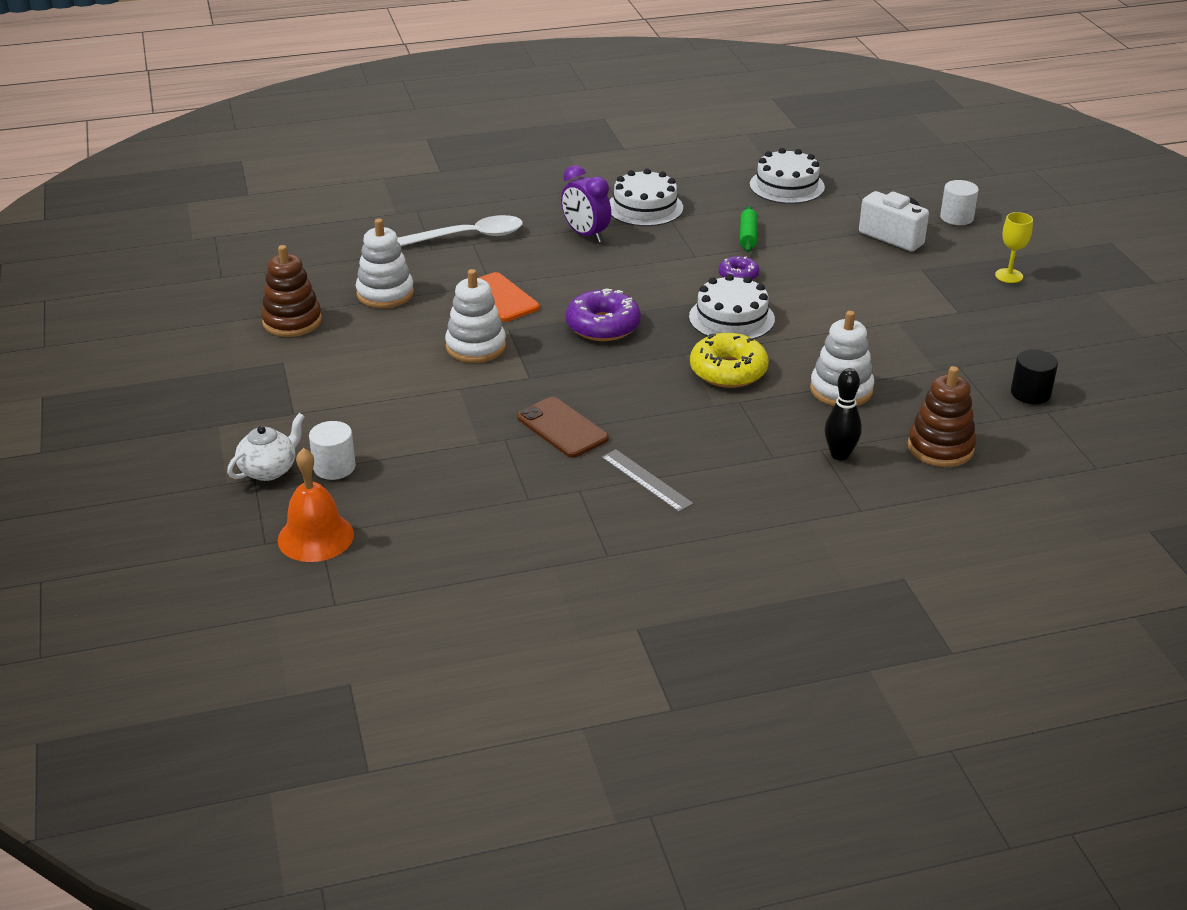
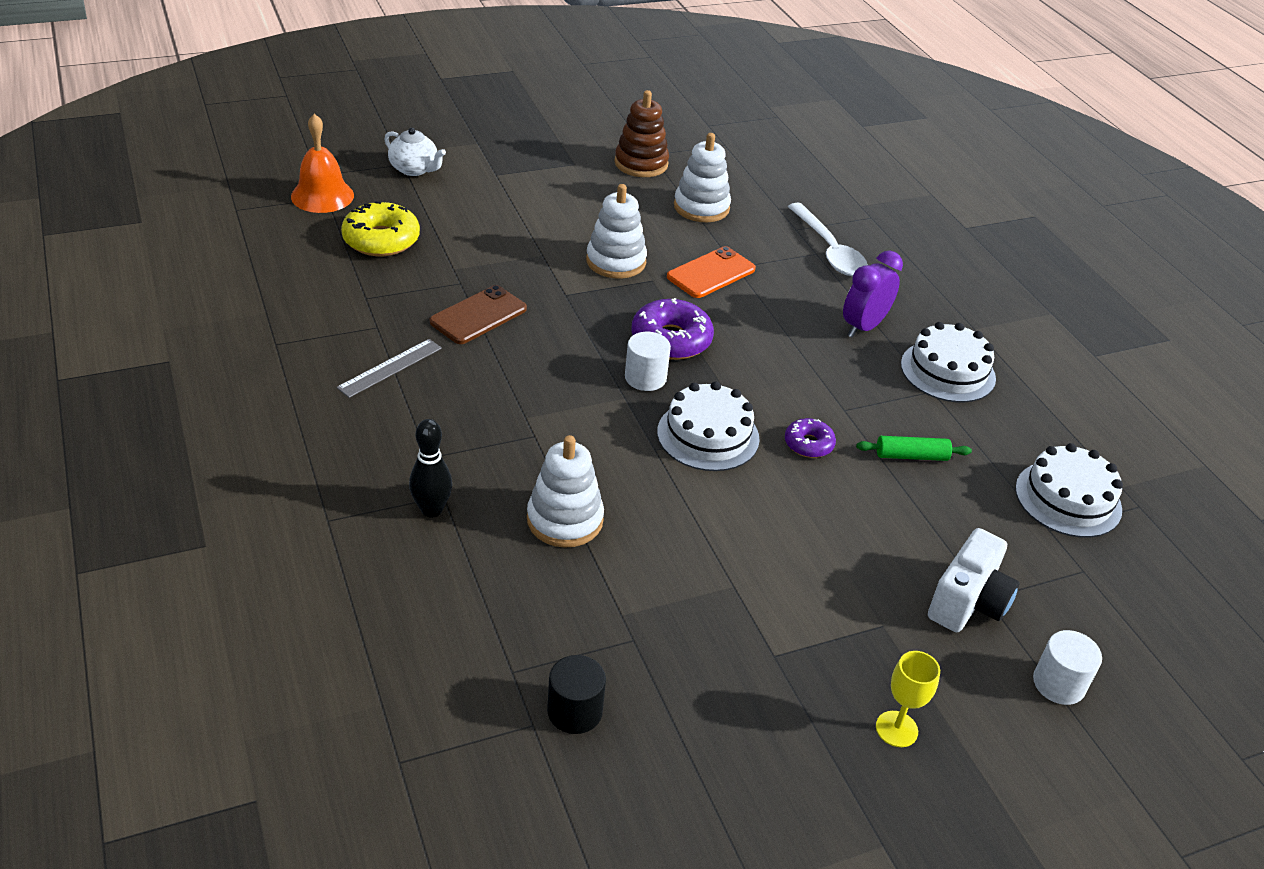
camera: 80 degrees right, 5 degrees up
(334, 467) = (417, 198): white cylinder -> white cylinder (645, 378)
(728, 371) = (594, 429): yellow donut -> yellow donut (381, 240)
(940, 448) = (445, 601): brown stacking toy -> none

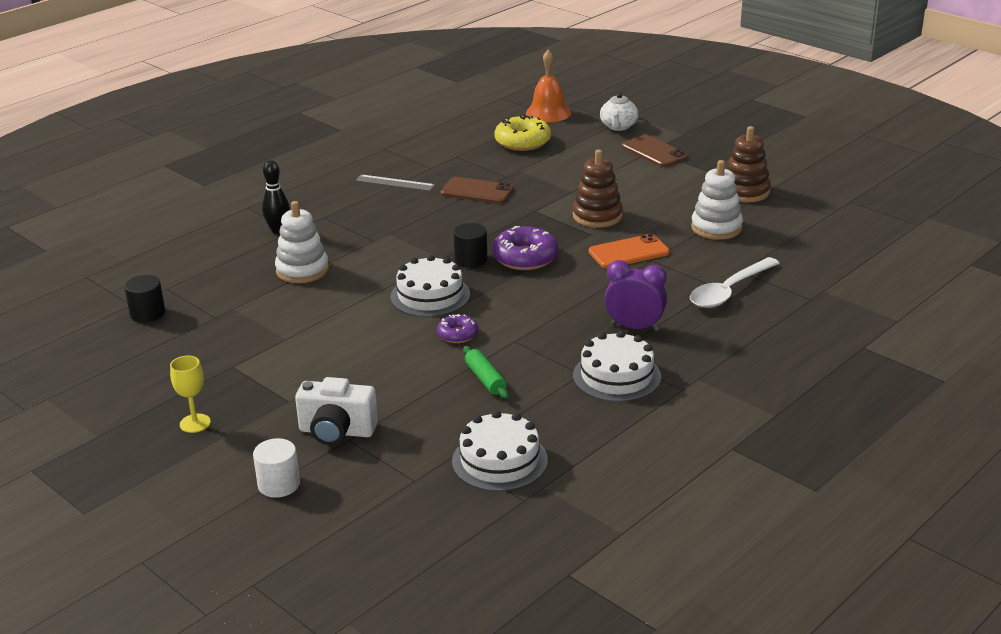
camera: 70 degrees right, 10 degrees down
(501, 174) = (654, 152): none -> brown phone
(616, 261) = (597, 216): white stacking toy -> brown stacking toy
(645, 378) = (471, 260): white cylinder -> black cylinder
(711, 273) = (629, 252): orange phone -> orange phone turned 45 degrees counterclockwise

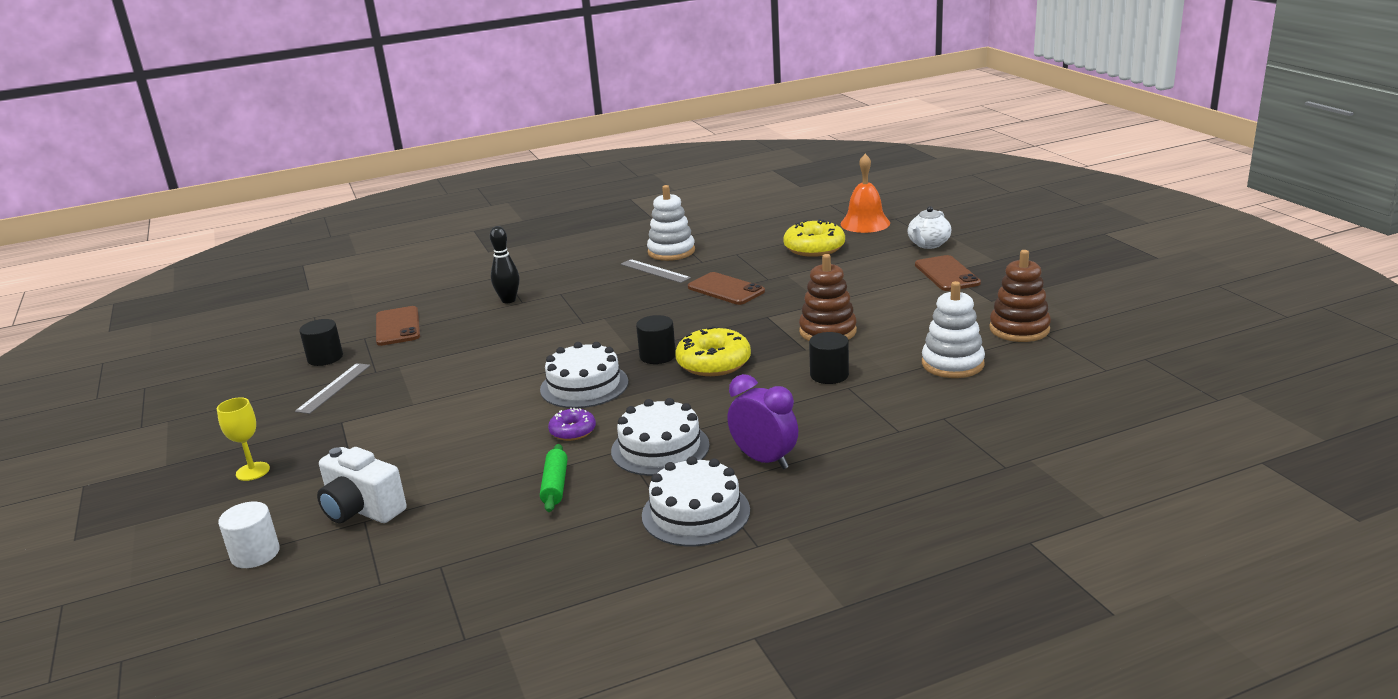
camera: 25 degrees right, 5 degrees down
(190, 272) = (397, 327): none -> brown phone
(190, 339) = (334, 388): none -> grey ruler
(302, 270) = (492, 340): white stacking toy -> white stacking toy (671, 252)
(499, 461) = (483, 583): white cake -> white cake (660, 448)
(525, 258) = (713, 363): purple donut -> yellow donut
(629, 252) = (829, 375): orange phone -> black cylinder
(728, 291) = (909, 438): white spoon -> none

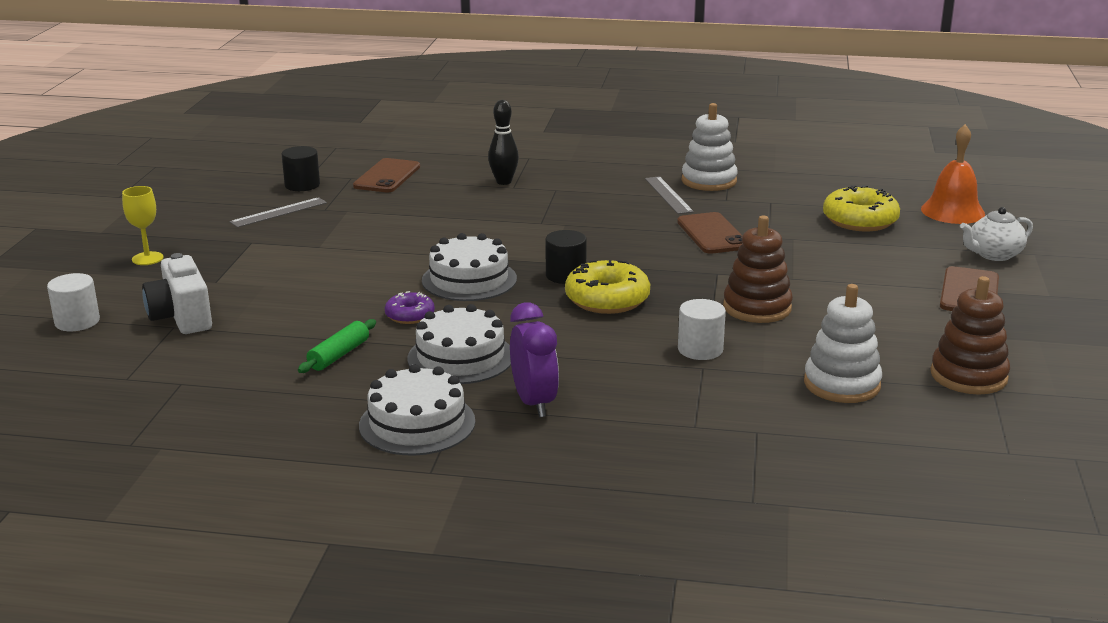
camera: 30 degrees right, 0 degrees up
(829, 375) = (700, 349): black cylinder -> white cylinder

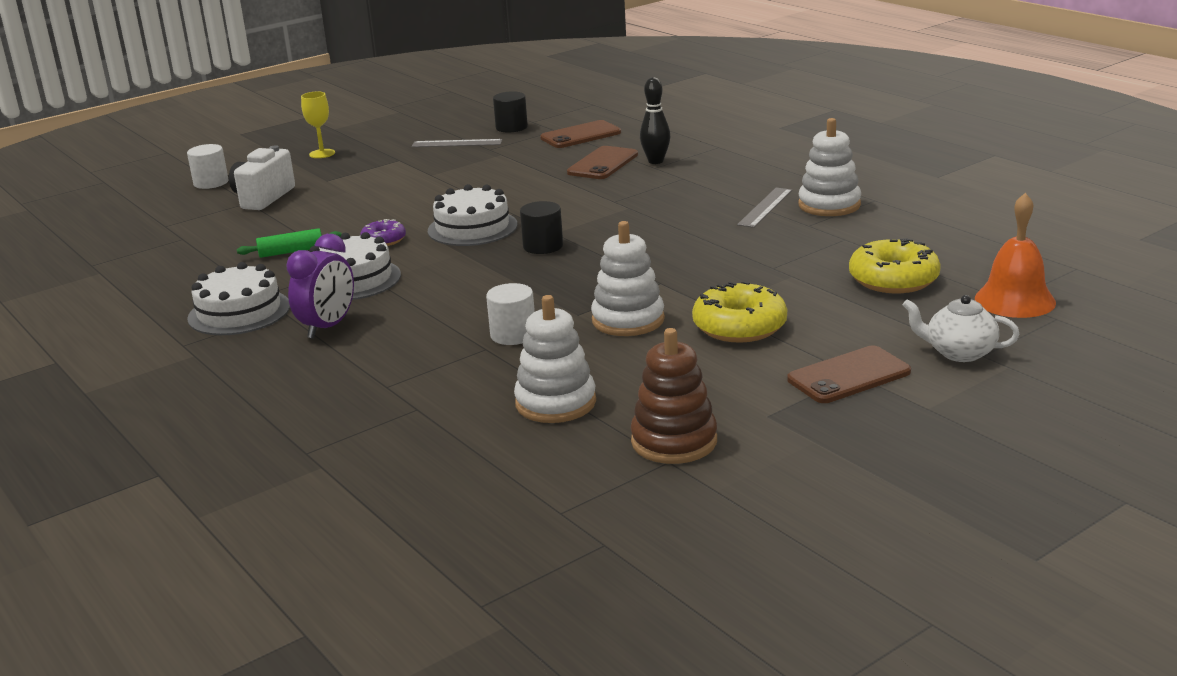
camera: 45 degrees right, 0 degrees up
(607, 299) = (532, 274): yellow donut -> yellow donut (739, 326)
(712, 234) = (728, 250): brown phone -> brown phone (602, 164)
(757, 308) = (628, 320): brown stacking toy -> white stacking toy

